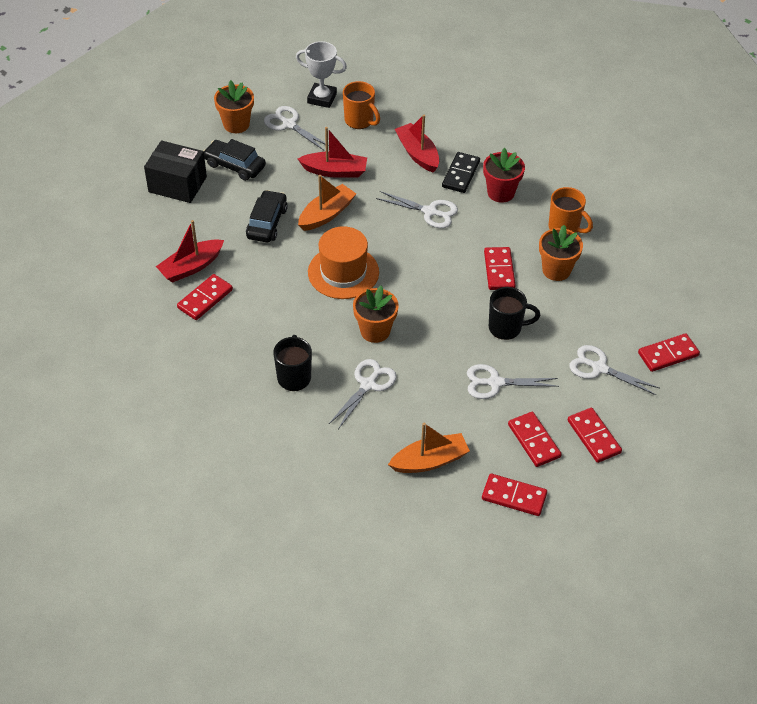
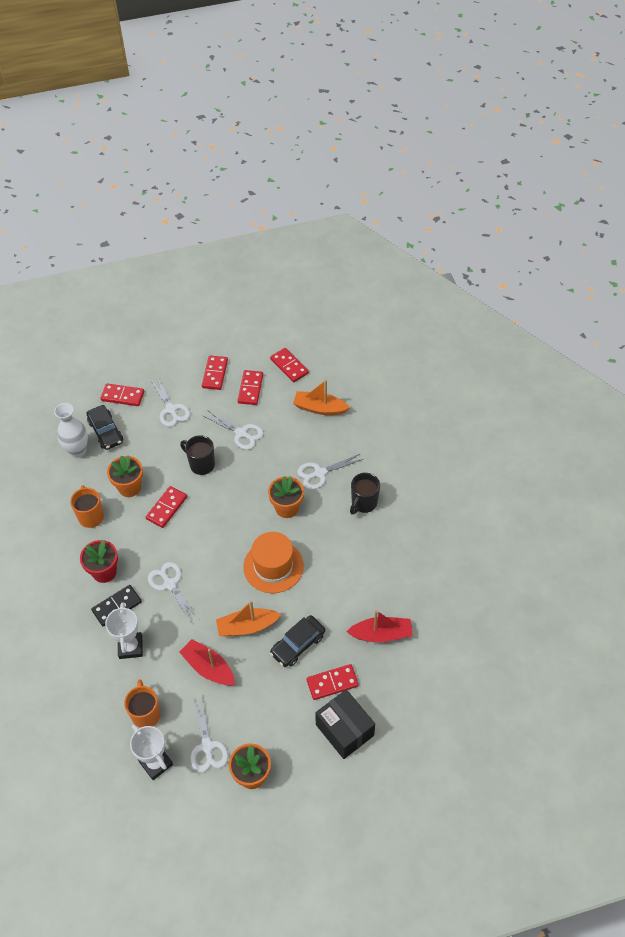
camera: 145 degrees left, 5 degrees up
(205, 299) = (387, 598): red domino -> red domino (332, 683)
(235, 165) = (284, 723): black car -> black car (105, 432)
(418, 154) = (130, 647): red boat -> white trophy
(647, 276) = (78, 451): none -> white vase

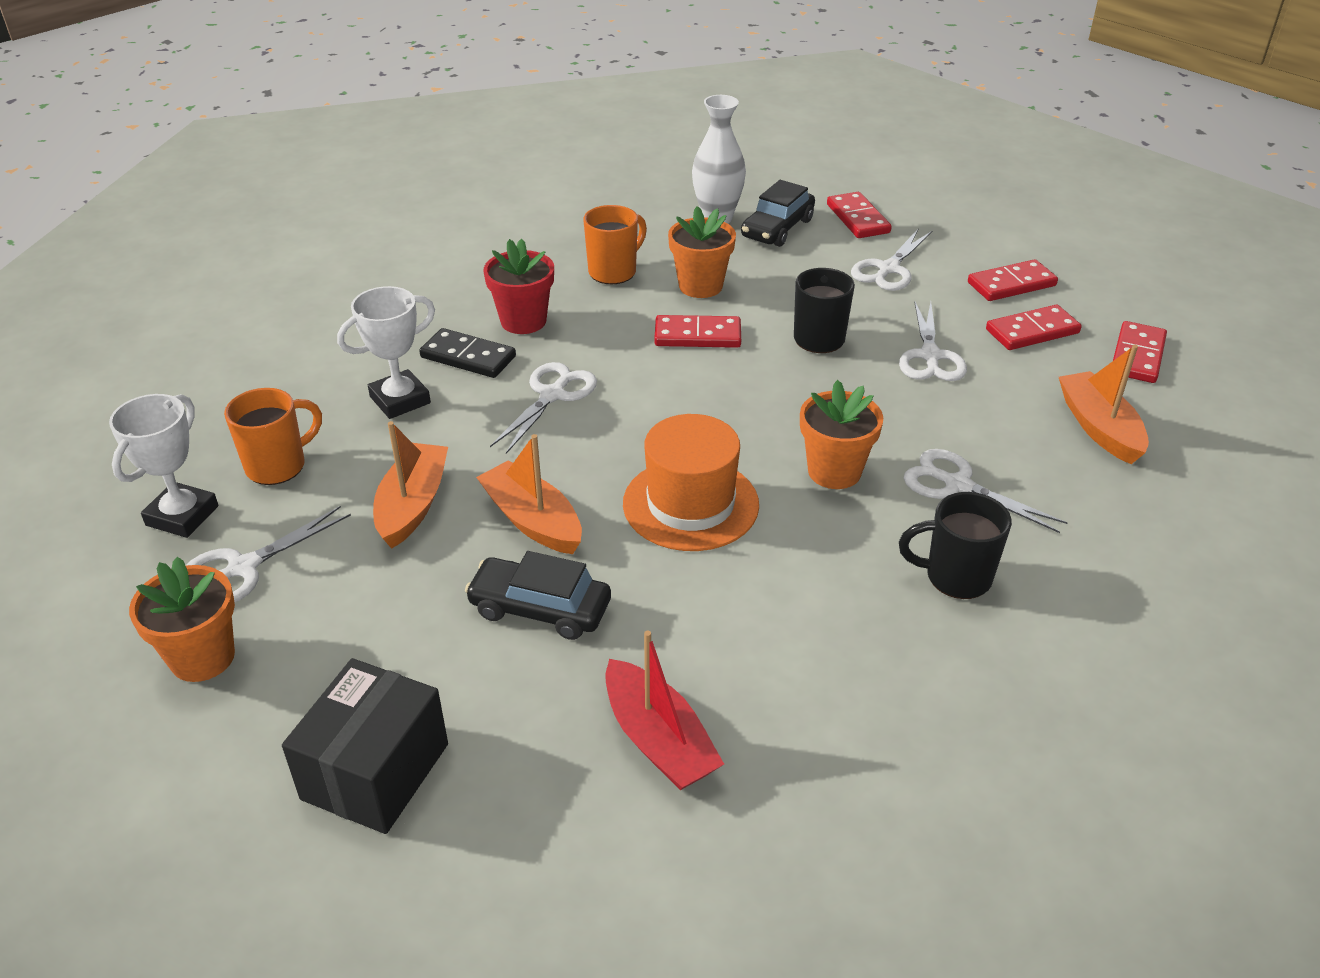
camera: 60 degrees right, 15 degrees down
(208, 668) = (412, 505): red boat -> orange boat
(332, 683) = (482, 701): red domino -> none

